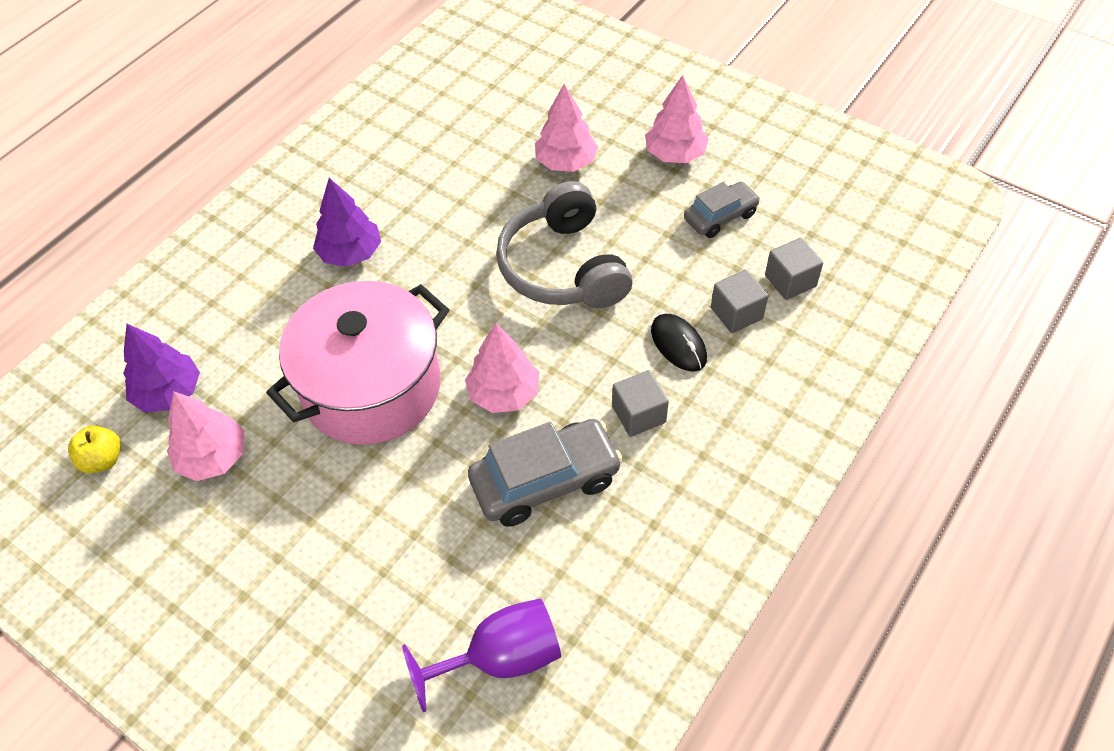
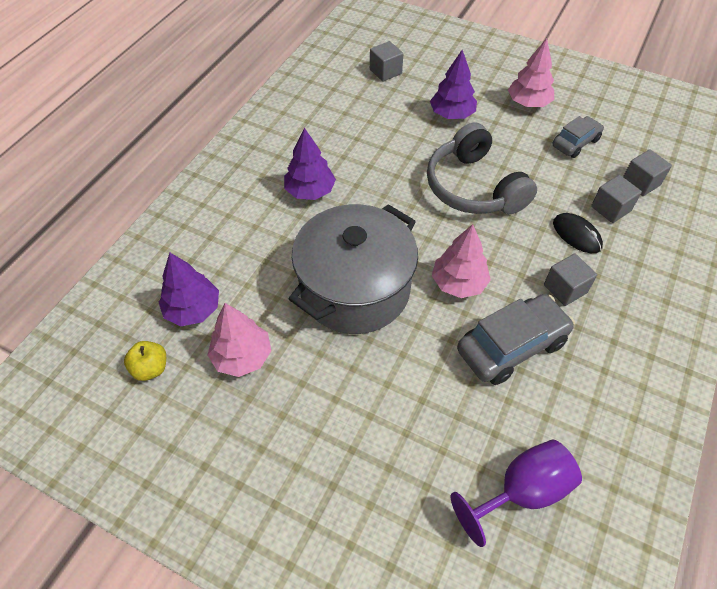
camera: 10 degrees left, 0 degrees up
(371, 387) = (355, 289): pink pot -> grey pot
(495, 93) = (385, 71): none -> grey cube
(566, 162) = (452, 114): pink tree -> purple tree

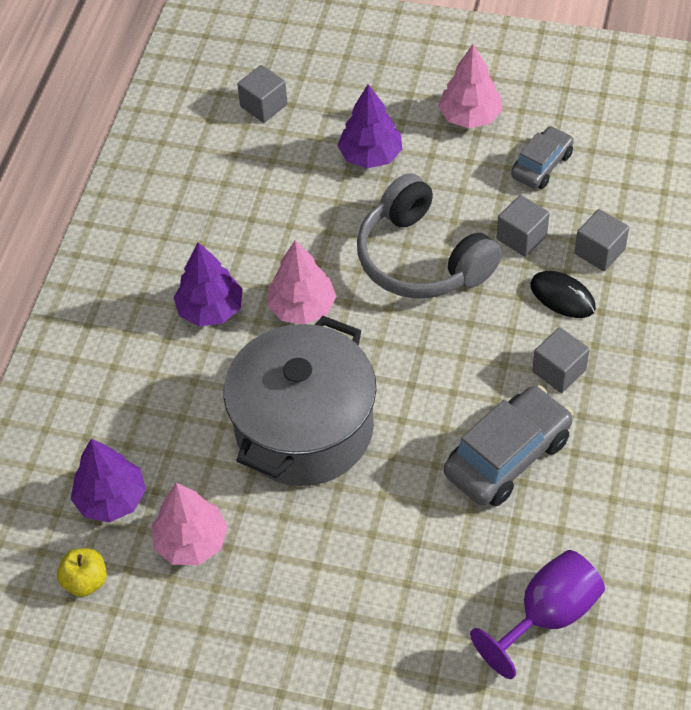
camera: 10 degrees left, 0 degrees up
(459, 283) = (429, 392): pink tree -> pink tree (302, 307)
(640, 183) = (632, 206): grey cube -> grey cube (521, 237)

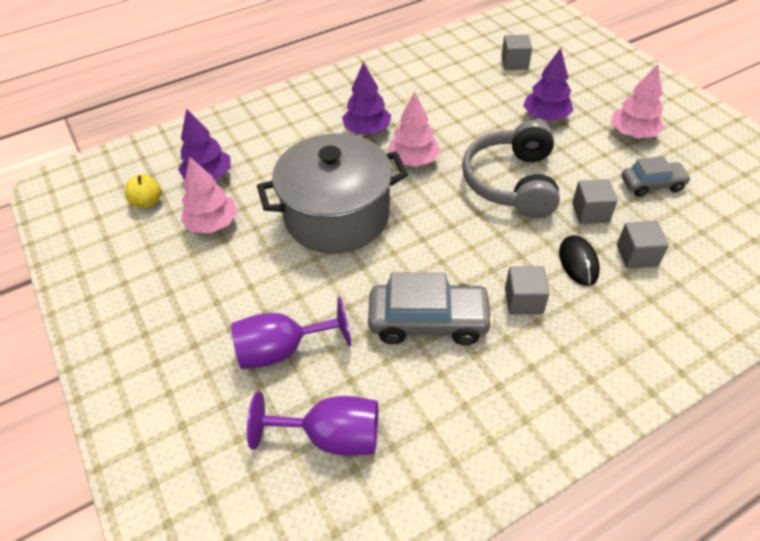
camera: 45 degrees right, 5 degrees down
(421, 590) = (282, 349): none -> purple goblet

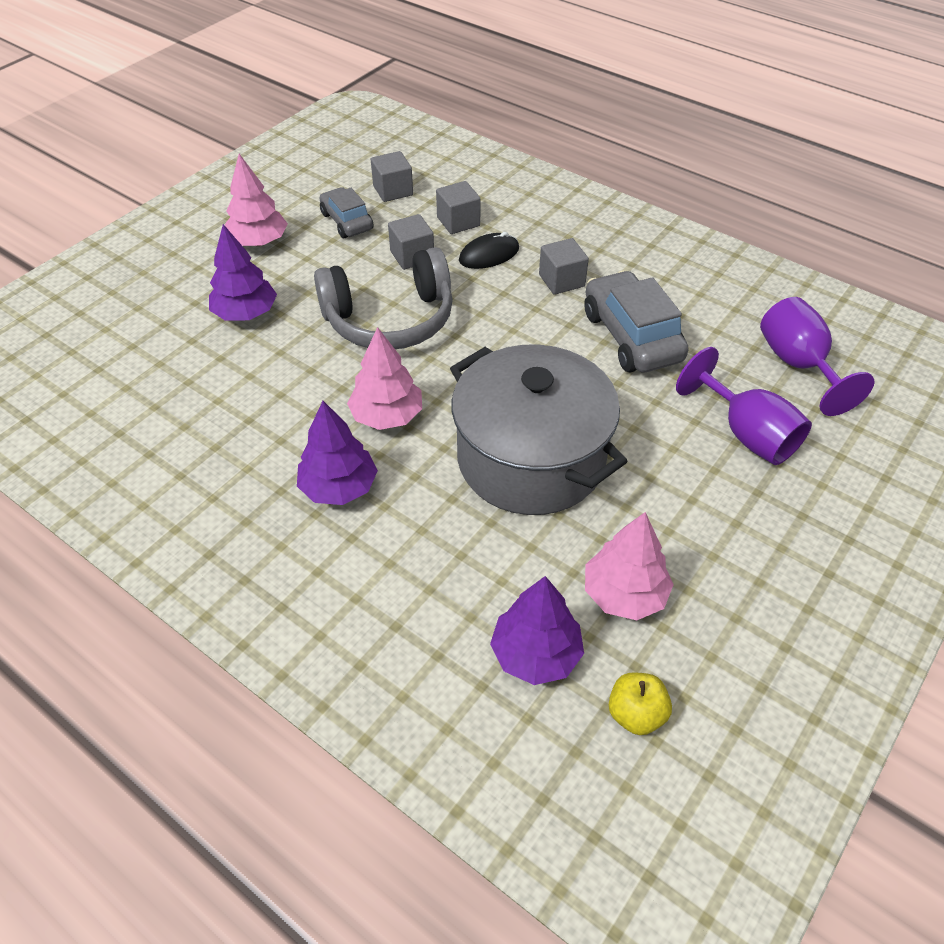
camera: 115 degrees left, 0 degrees up
(514, 63) = (113, 366): grey cube -> grey cube (393, 190)

